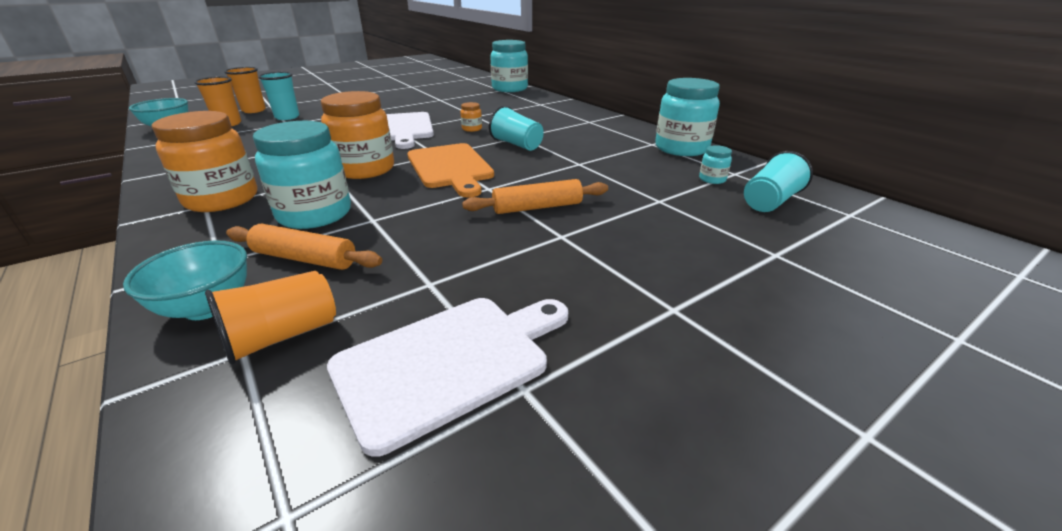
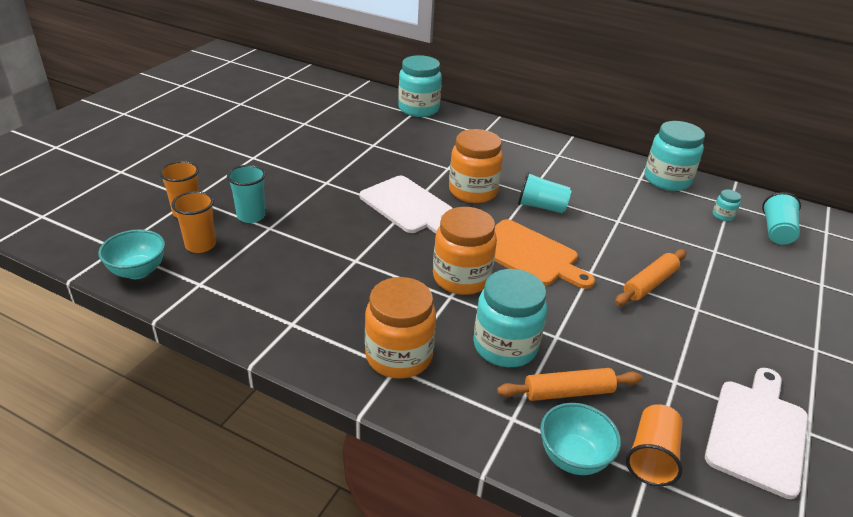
camera: 30 degrees left, 5 degrees up
(472, 129) = (473, 191): orange jar -> orange jar, size x2.34

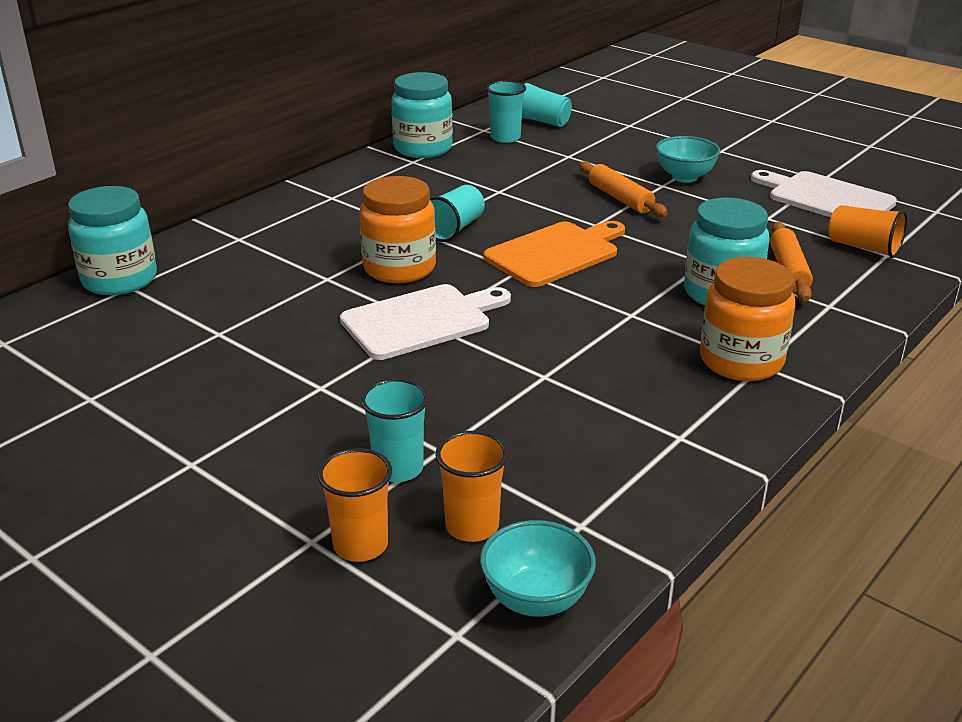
camera: 75 degrees left, 5 degrees down
(461, 278) = (596, 302): orange jar -> none
(573, 457) = (873, 283): turquoise bowl -> turquoise bowl (684, 177)
(722, 215) = (505, 138): turquoise jar -> turquoise cup

